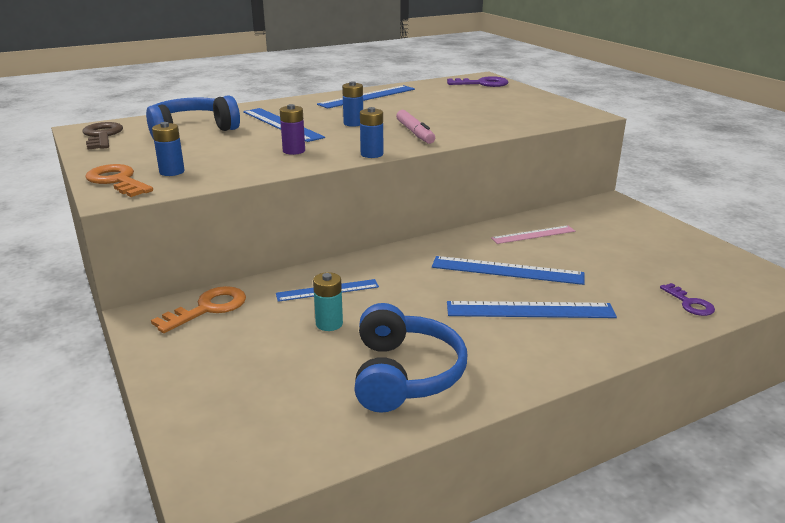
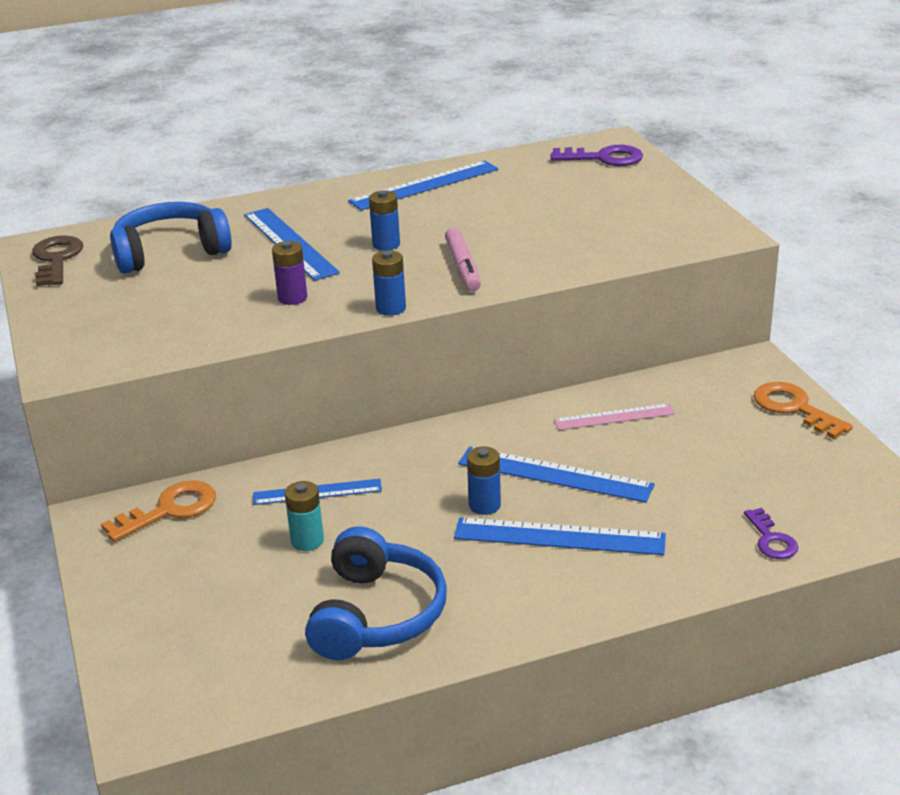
camera: 10 degrees right, 5 degrees up
(117, 181) = (68, 345): orange key -> orange key (794, 408)
(172, 172) = (134, 331): blue battery -> blue battery (484, 505)

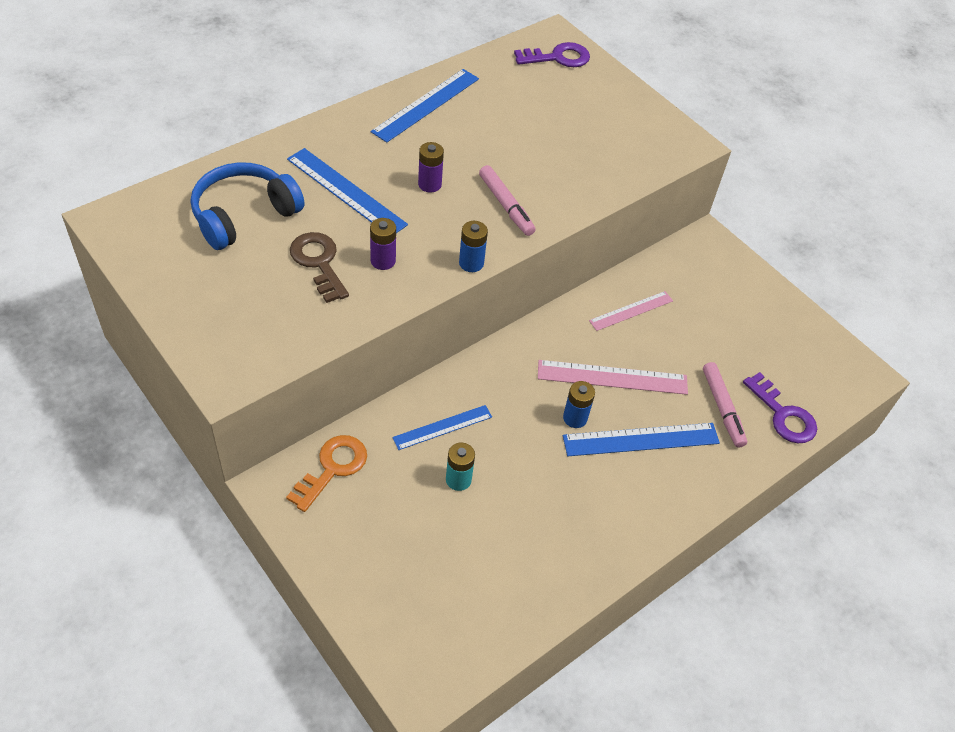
camera: 25 degrees left, 20 degrees up
(56, 259) = (141, 236): brown key -> brown key (318, 263)
(376, 614) = (543, 542): blue headphones -> none
(386, 244) = (429, 184): blue battery -> purple battery
(554, 474) = (612, 377): blue ruler -> pink ruler
(687, 522) = (722, 408): none -> pink marker
(771, 539) = (783, 415): purple key -> purple key, size x1.55
(794, 408) = (752, 282): orange key -> none

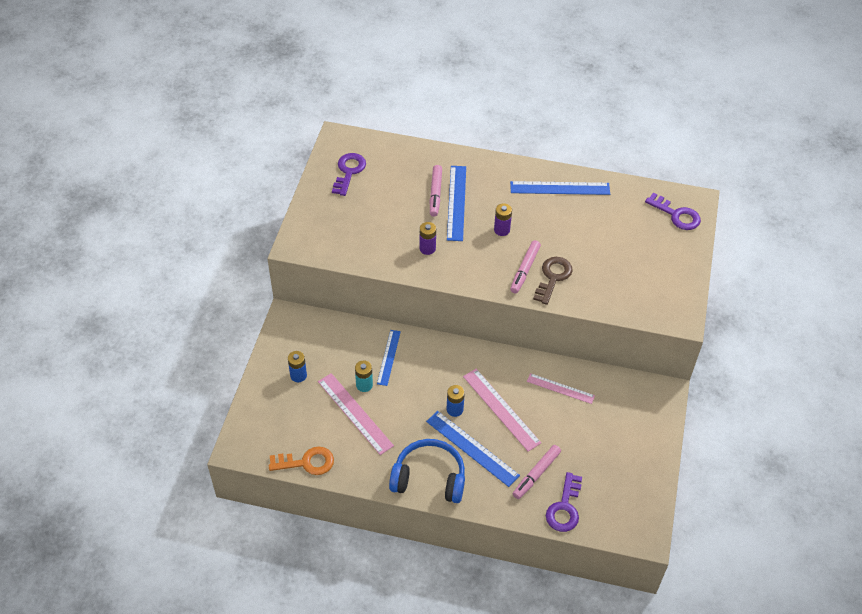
camera: 55 degrees right, 0 degrees up
(176, 247) = (349, 172): none -> purple key
(244, 215) = (396, 179): blue headphones -> blue headphones (429, 478)
(311, 199) = (435, 194): none -> pink marker
(318, 263) = (398, 226): brown key -> brown key (553, 277)
(332, 468) = (320, 331): orange key -> orange key (306, 462)
(442, 427) = (389, 357): blue ruler -> blue ruler turned 75 degrees clockwise
(471, 263) = (466, 283): blue battery -> blue battery (298, 375)
(490, 518) = (355, 413): none -> pink ruler

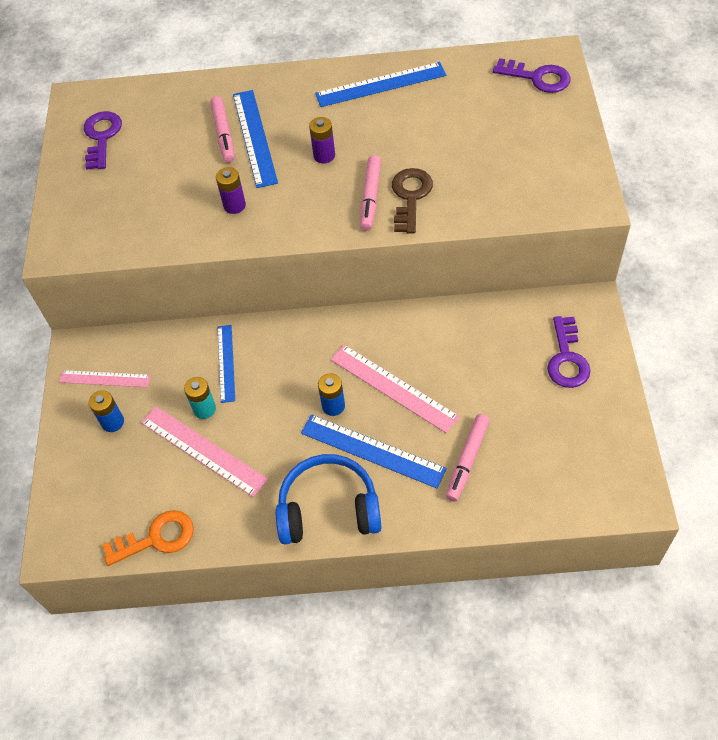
camera: 10 degrees left, 5 degrees up
(560, 388) = (460, 338): pink ruler -> pink ruler (105, 379)
(564, 508) = (519, 494): purple key -> purple key (567, 359)

